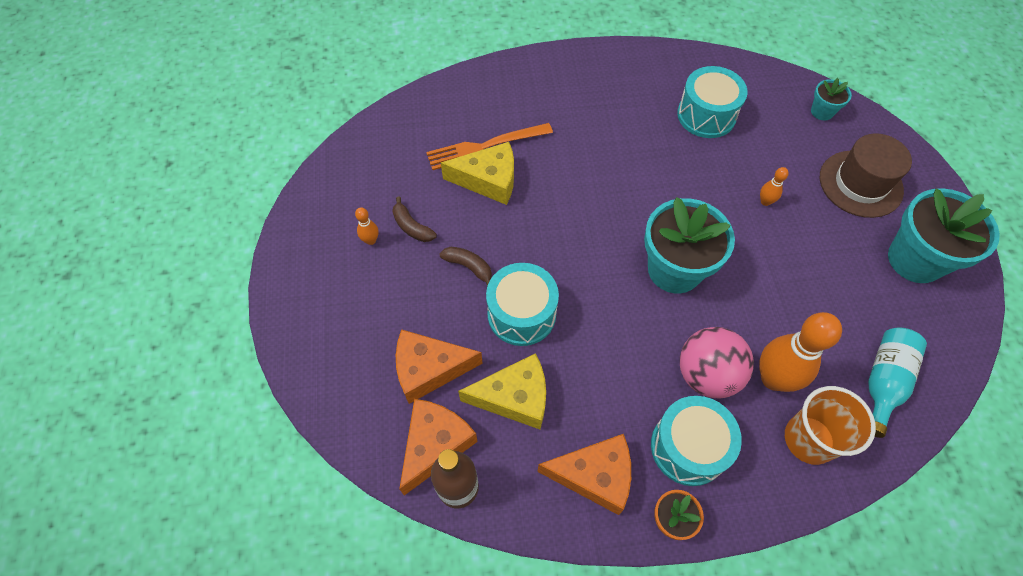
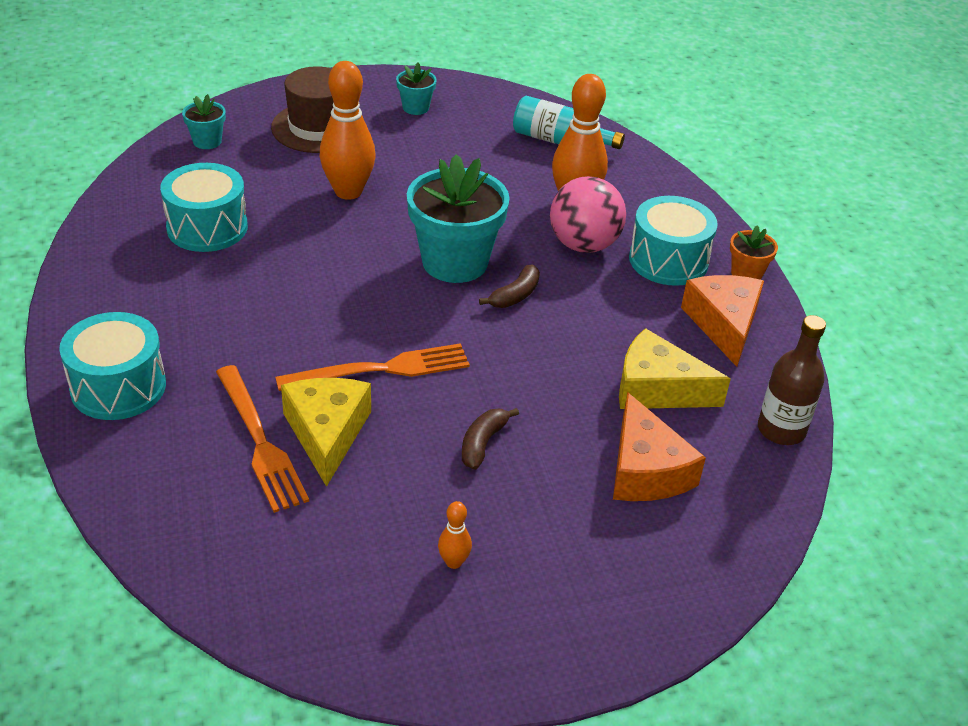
camera: 100 degrees left, 20 degrees down
(412, 227) = (422, 514): brown banana -> brown banana (515, 295)
(435, 445) = (740, 455): orange cheese -> none
(514, 397) = (657, 389): yellow cheese -> yellow cheese turned 60 degrees counterclockwise
(521, 314) = (544, 388): turquoise drum -> turquoise drum (118, 387)
(548, 214) = (383, 369): none -> orange fork
(765, 201) = (348, 192): orange bowling pin -> orange bowling pin, size x2.25
(809, 439) = (632, 187): orange cup -> none
(915, 260) = (415, 108): turquoise flower pot -> turquoise flower pot, size x0.47

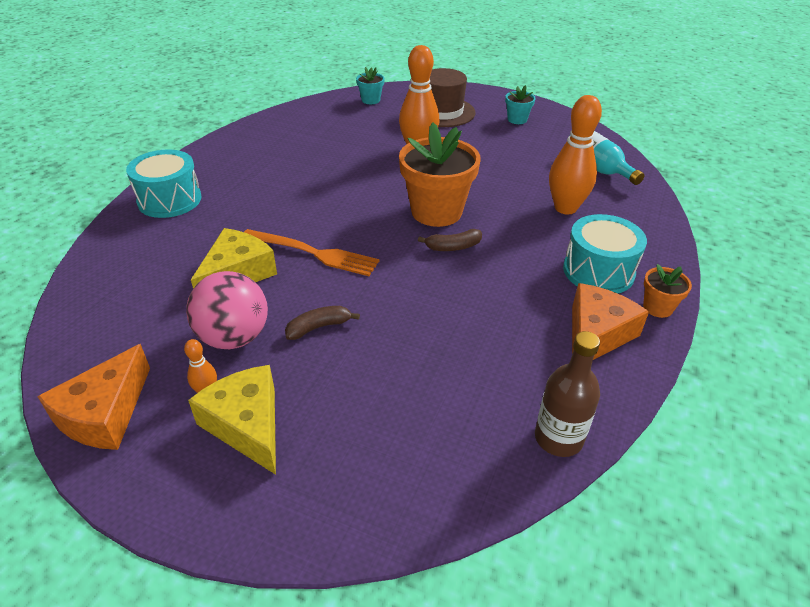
camera: 40 degrees right, 0 degrees up
(207, 227) = (316, 141): turquoise drum -> none
(261, 443) = (196, 261): orange fork -> none
(455, 262) = (436, 212): turquoise flower pot -> orange flower pot
(583, 245) = (541, 236): pink ball -> pink ball (234, 337)
(645, 470) = (409, 406): orange cheese -> orange cheese (105, 413)
(657, 389) = (486, 354): yellow cheese -> yellow cheese (247, 425)

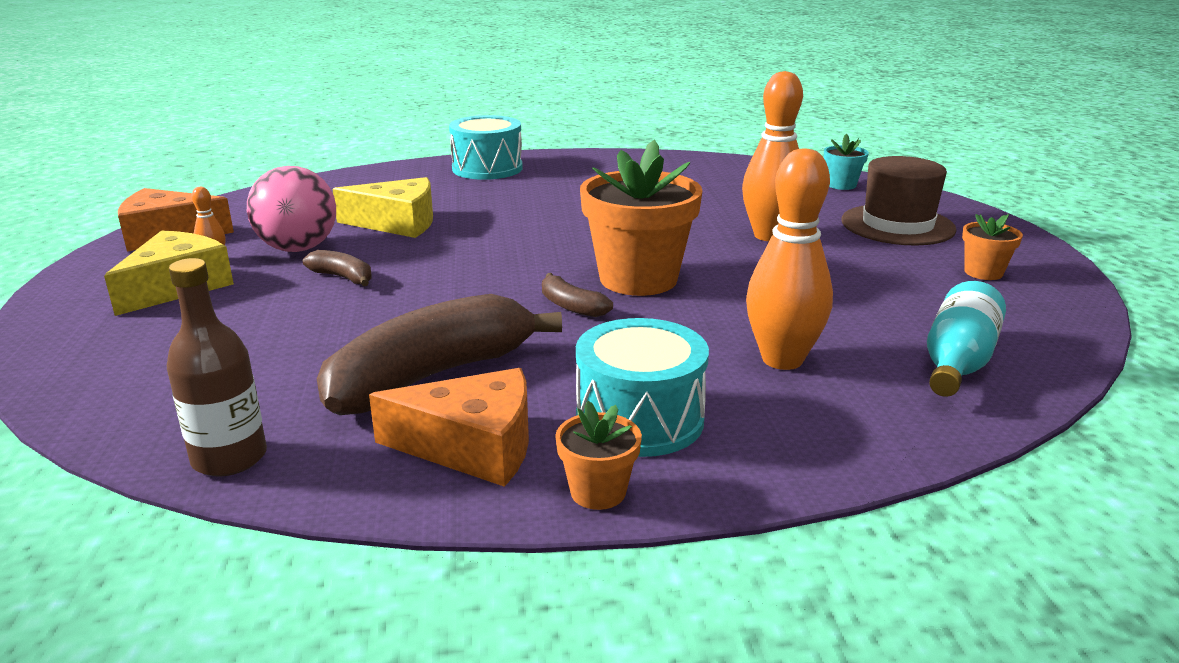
camera: 60 degrees right, 15 degrees down
(315, 253) = (470, 243): orange fork -> none
(506, 327) = (431, 376): none -> brown banana
(517, 119) = (983, 272): turquoise flower pot -> orange flower pot

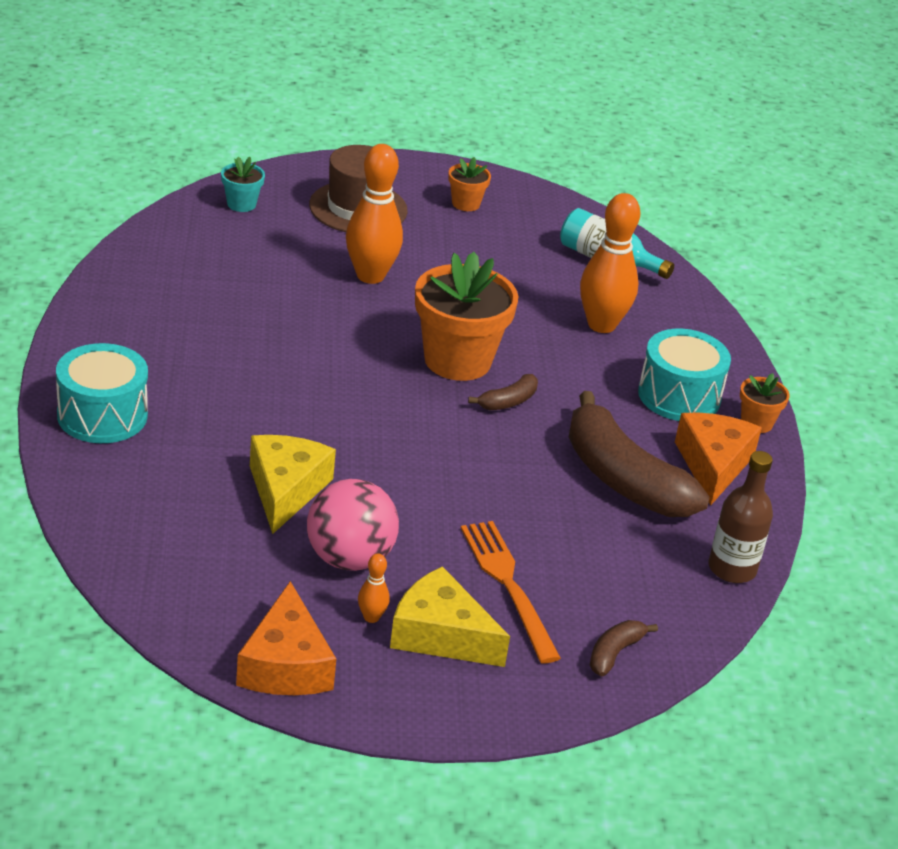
camera: 90 degrees left, 10 degrees up
(242, 314) = (507, 584): none -> orange fork
(343, 277) = (431, 525): brown banana -> brown banana (614, 653)

